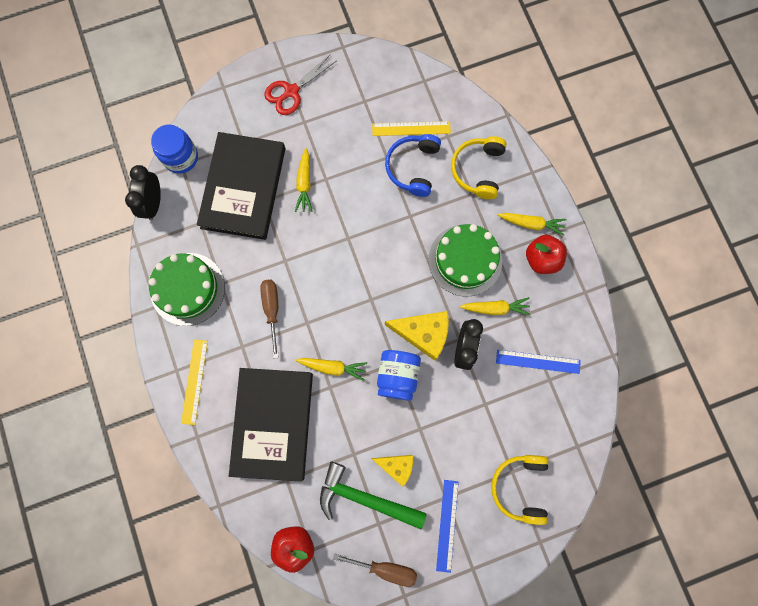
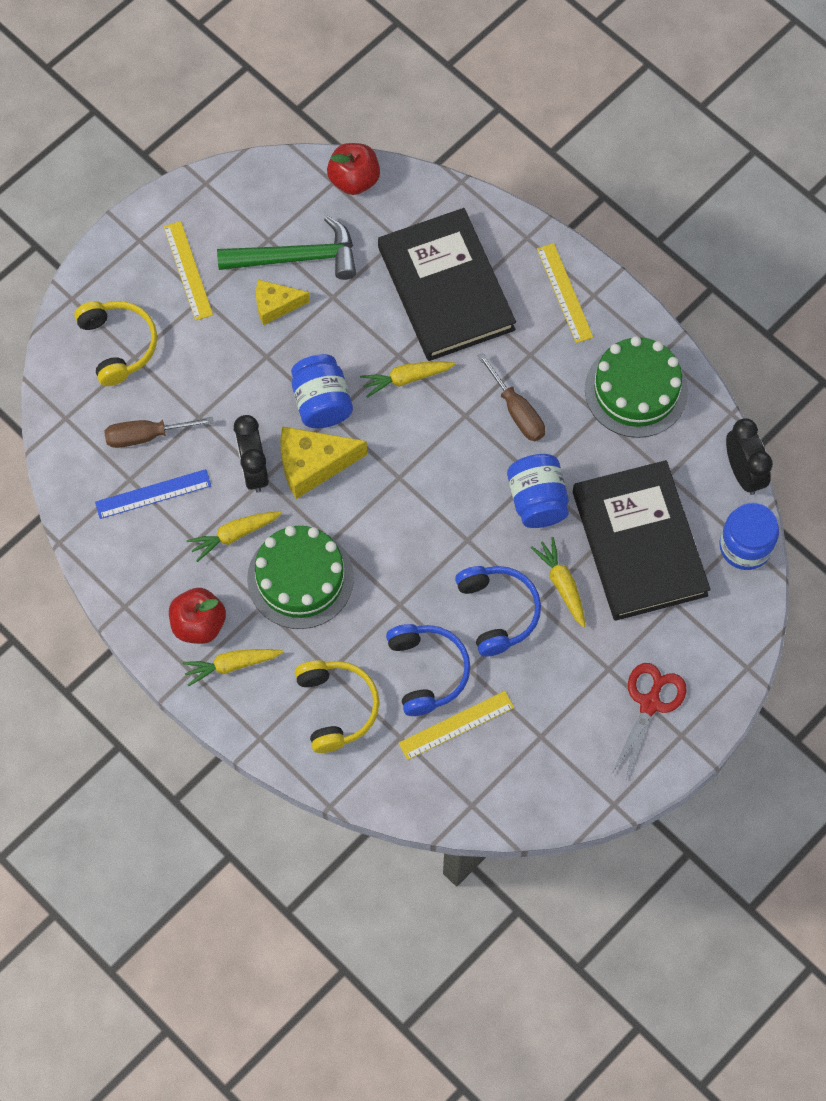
camera: 155 degrees right, 10 degrees down
(291, 243) = (537, 500): none -> blue jar
(352, 184) = (498, 612): none -> blue headphones
(385, 568) = (240, 200): brown screwdriver -> brown screwdriver (146, 435)
(447, 525) = (188, 270): blue ruler -> yellow ruler

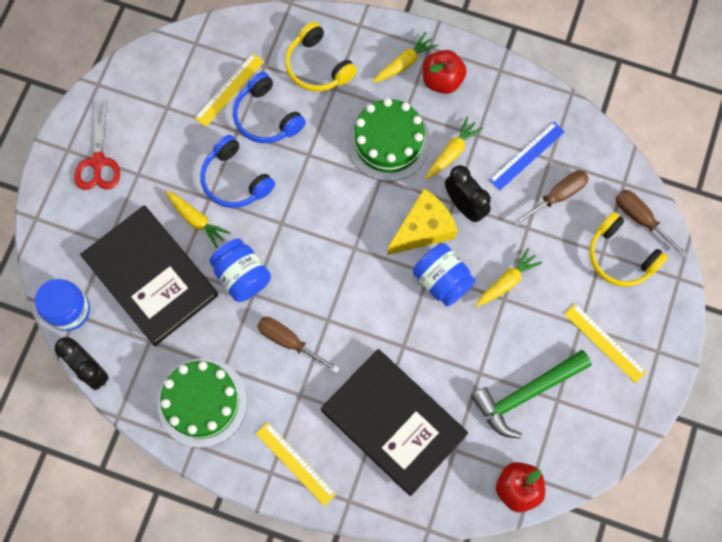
camera: 155 degrees right, 5 degrees up
(72, 372) = (641, 219): none -> brown screwdriver
(275, 305) = (520, 344): yellow cheese -> none
(406, 378) = (387, 329): yellow carrot -> yellow carrot (506, 281)

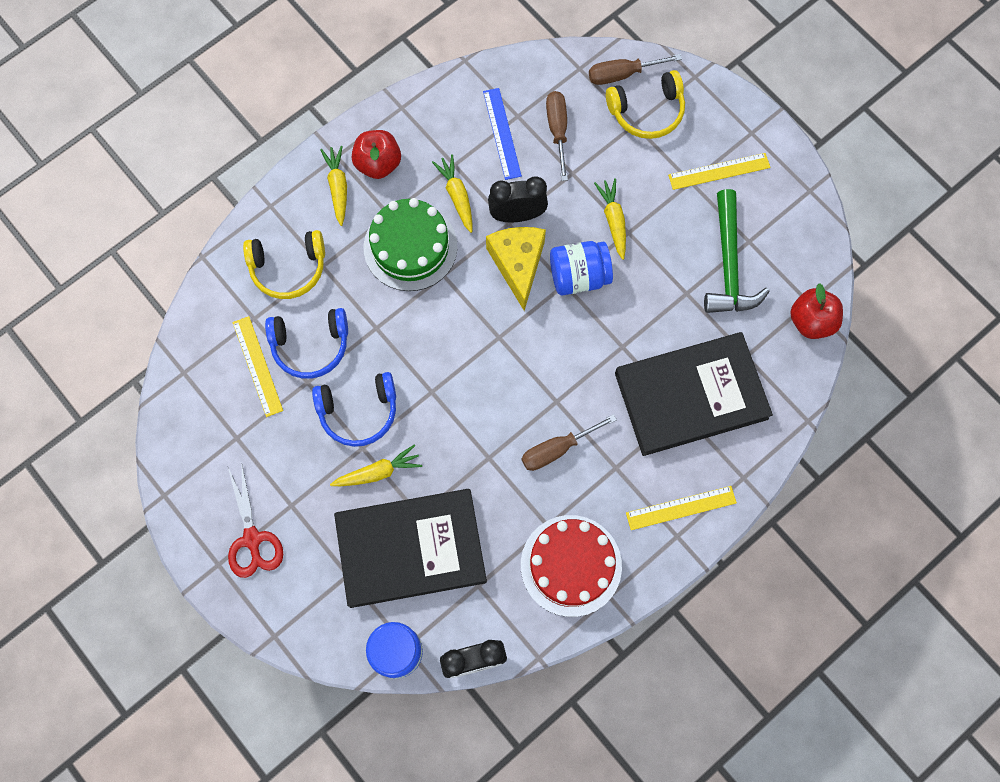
camera: 60 degrees left, 0 degrees up
(98, 162) = (252, 539): red scissors -> red scissors turned 45 degrees clockwise
(202, 402) = (571, 565): green cake -> red cake
(242, 276) = (464, 458): blue jar -> none

